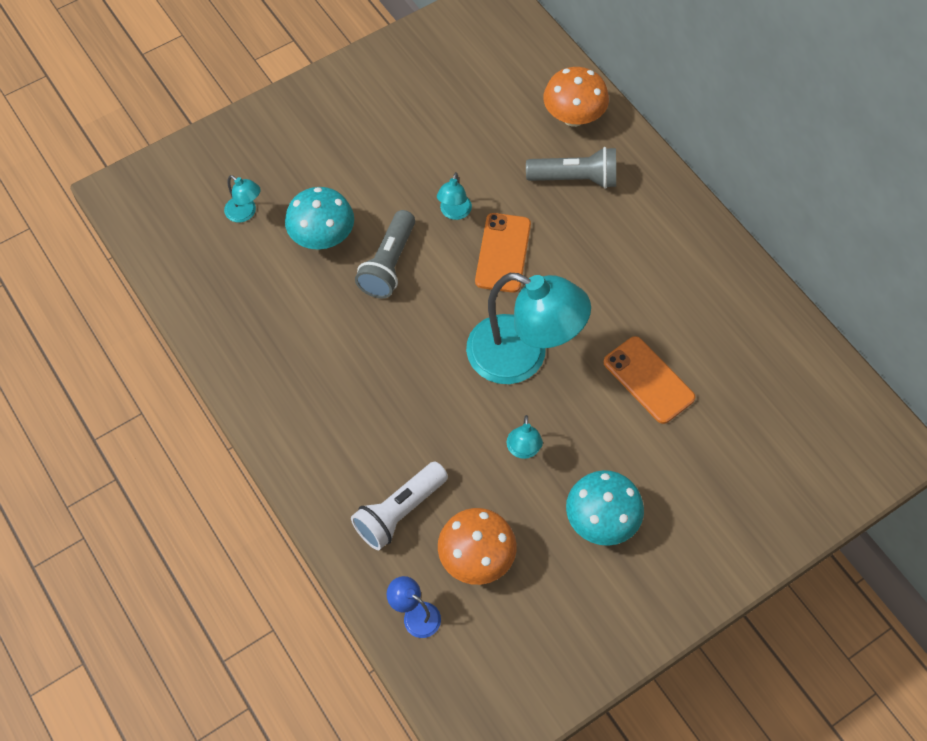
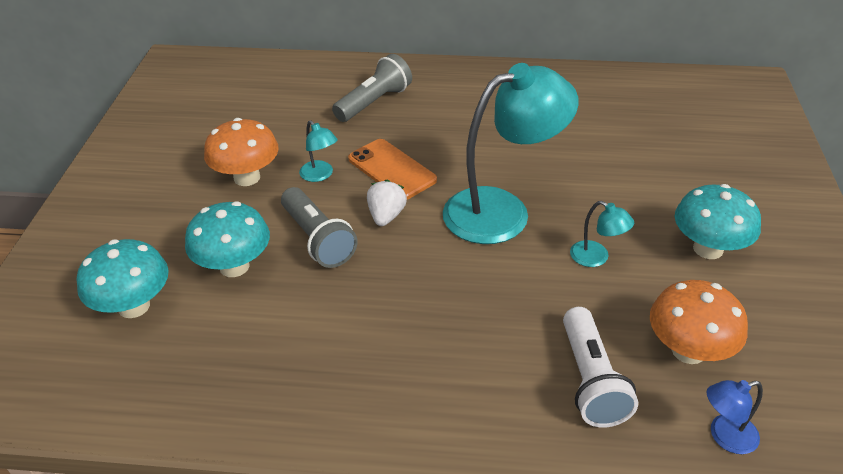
camera: 50 degrees left, 20 degrees down
(245, 213) = (134, 306): turquoise lamp -> turquoise mushroom
(449, 287) = (386, 216): none -> white strawberry
(573, 117) = (322, 77): orange mushroom -> orange mushroom (247, 177)
(648, 380) = (593, 157): orange phone -> none

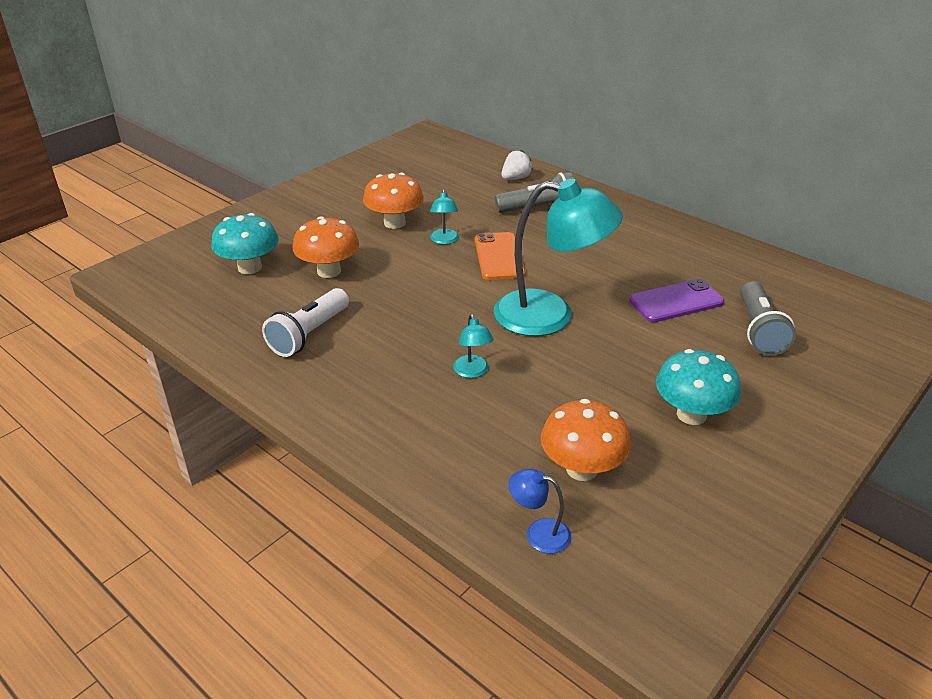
camera: 35 degrees right, 5 degrees down
(234, 266) = (329, 271): turquoise mushroom -> orange mushroom
(318, 239) = (398, 278): grey flashlight -> grey flashlight (759, 330)
(386, 216) = (460, 284): white strawberry -> white strawberry (515, 178)
(585, 146) = (676, 301): none -> purple phone
(590, 380) = (482, 447): white flashlight -> white flashlight (309, 334)
(596, 258) = (585, 377): turquoise lamp -> turquoise lamp (472, 372)

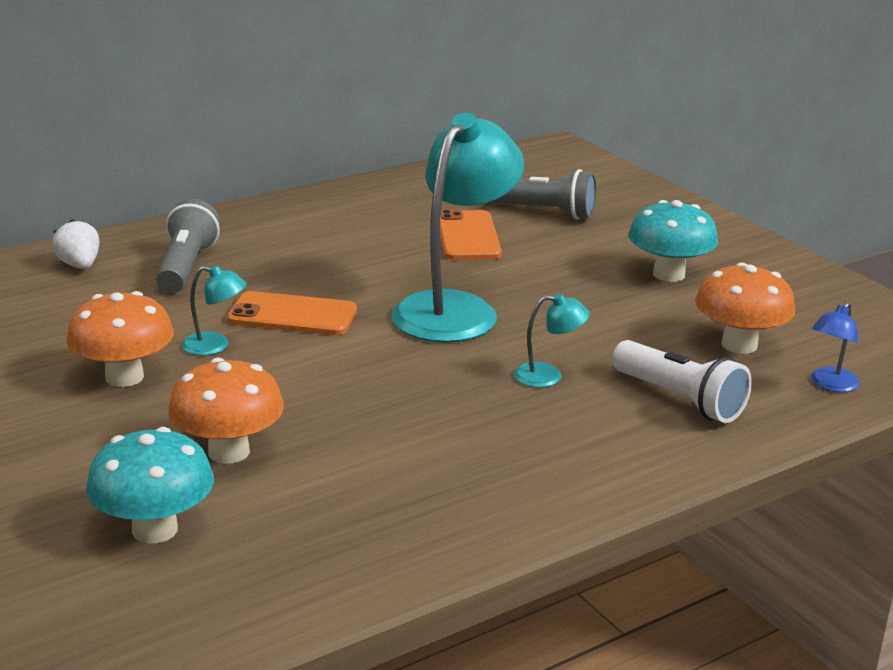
camera: 75 degrees left, 10 degrees down
(309, 334) = (400, 487): white flashlight -> white flashlight (680, 399)
(676, 301) = (468, 236): purple phone -> orange phone

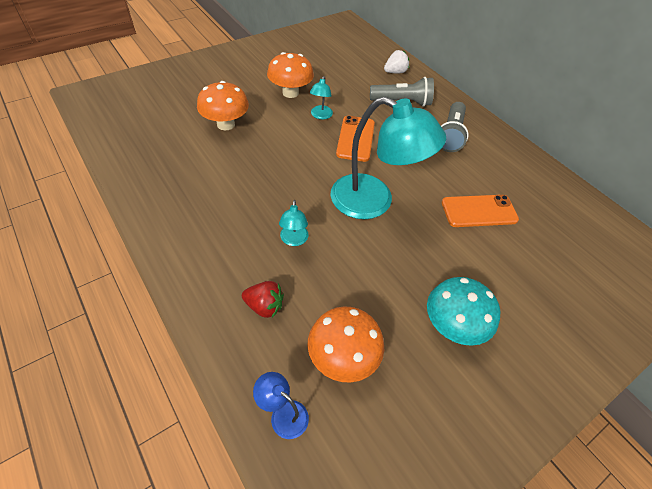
camera: 85 degrees right, 25 degrees up
(155, 530) = (172, 109): turquoise mushroom -> none
(544, 212) = (538, 255): grey flashlight -> grey flashlight (450, 135)
(680, 399) = (264, 306): white flashlight -> red strawberry

